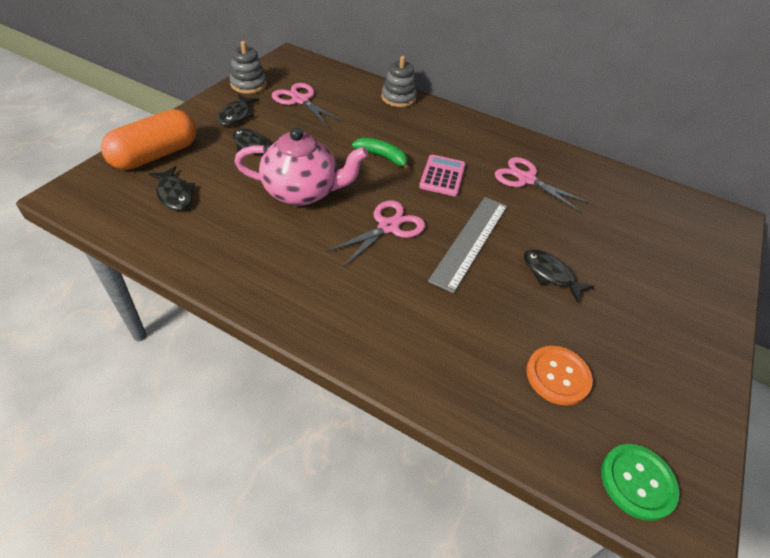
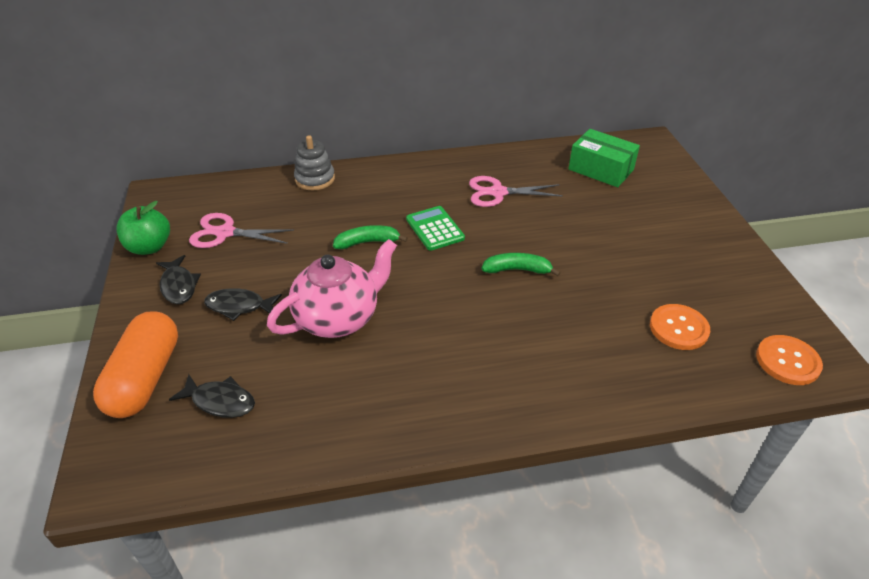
camera: 35 degrees left, 5 degrees down
(248, 85) = (149, 247): grey stacking toy -> green apple
(388, 227) = (445, 300): pink scissors -> none
(442, 176) = (435, 229): pink calculator -> green calculator
(470, 241) = (517, 270): grey ruler -> green banana
(550, 274) = (595, 258): black fish -> none
(637, 482) = (787, 361): green button -> orange button
(646, 212) = (601, 169): none -> green box

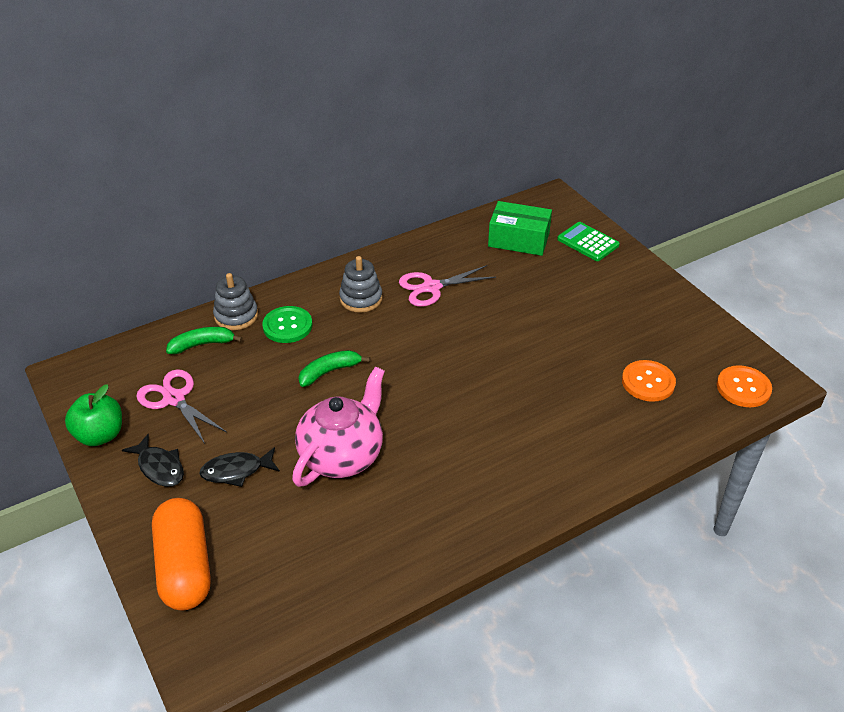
camera: 20 degrees left, 0 degrees up
(220, 401) = (273, 566): black fish -> none
(225, 233) = (174, 399): pink scissors -> pink scissors turned 60 degrees clockwise
(353, 196) = (287, 326): none -> green button
(429, 188) = (361, 299): none -> grey stacking toy
(435, 229) = (389, 341): green calculator -> green calculator (588, 242)
(517, 270) = (486, 363): green banana -> green banana (202, 344)

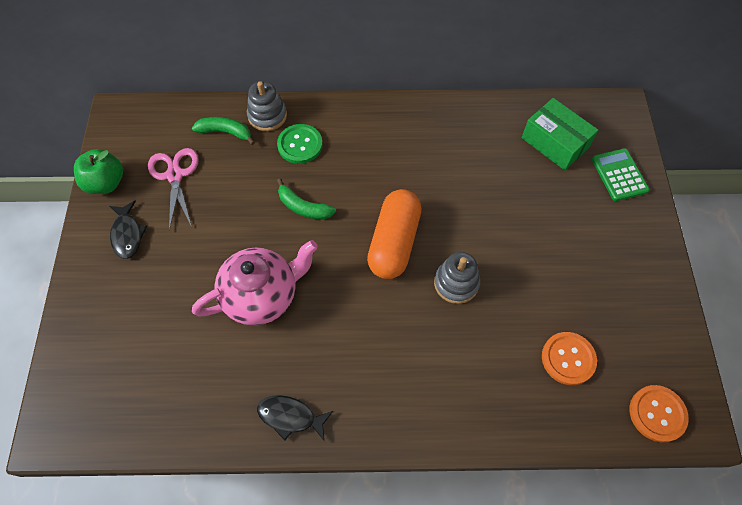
camera: 30 degrees right, 20 degrees up
(184, 566) = (91, 334): orange capsule -> orange capsule (394, 242)
(236, 471) = (177, 267): black fish -> black fish (290, 417)
(329, 372) = (303, 207): green banana -> green banana turned 150 degrees counterclockwise
(361, 299) = (375, 144): grey stacking toy -> grey stacking toy (456, 283)
(431, 287) = (442, 160): pink scissors -> none

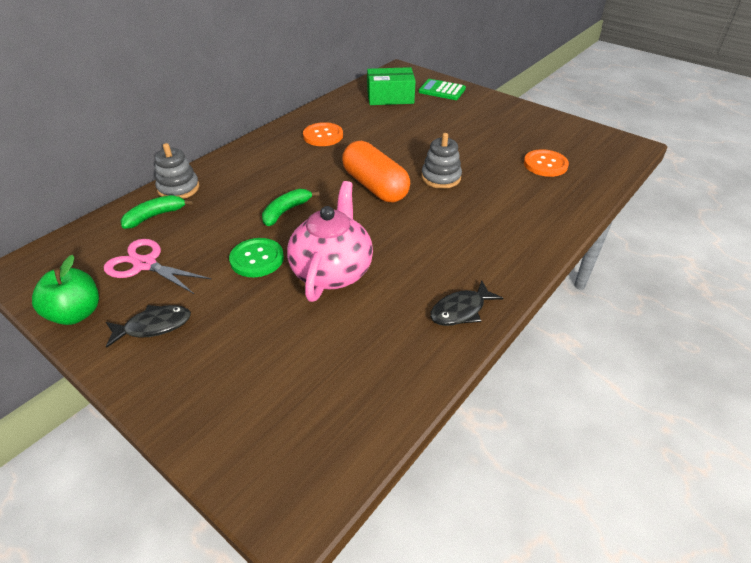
camera: 50 degrees left, 20 degrees down
(127, 234) = (154, 326): black fish -> black fish turned 45 degrees counterclockwise
(300, 145) = (230, 186): green button -> green button (257, 259)
(303, 207) = (286, 211): green banana -> green banana turned 150 degrees clockwise
(657, 414) = (613, 154): orange button -> orange button (323, 136)

